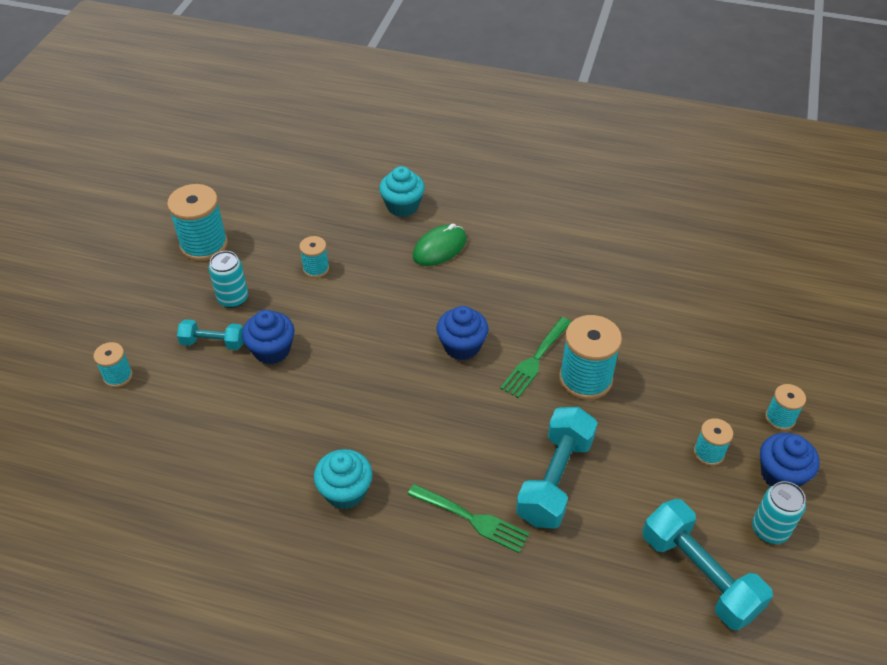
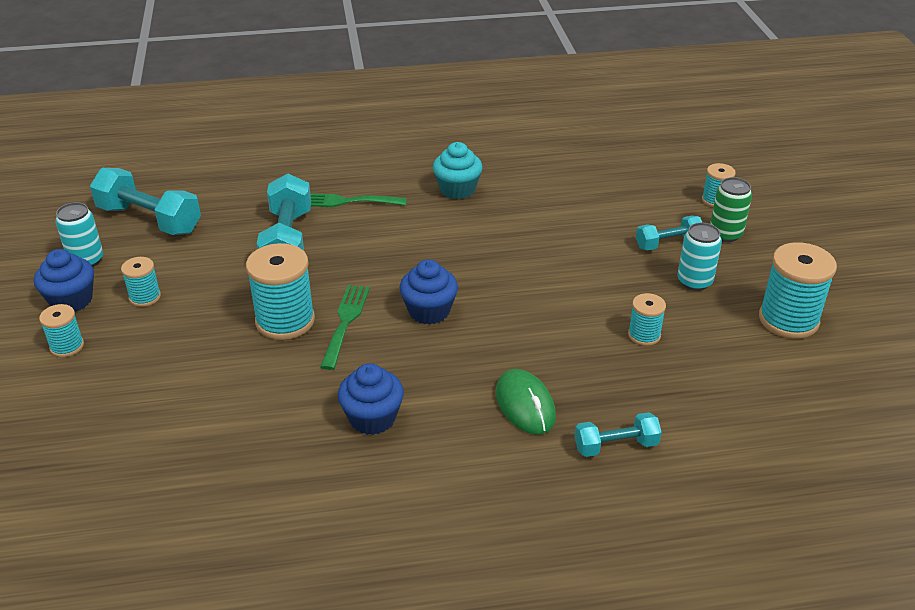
camera: 155 degrees right, 10 degrees down
(155, 334) = (725, 234): none -> green can
(272, 350) = (609, 254): blue cupcake -> blue cupcake (372, 418)
(402, 206) = (616, 446): turquoise cupcake -> turquoise dumbbell
(439, 248) = (525, 405): green mouse -> green mouse turned 45 degrees counterclockwise

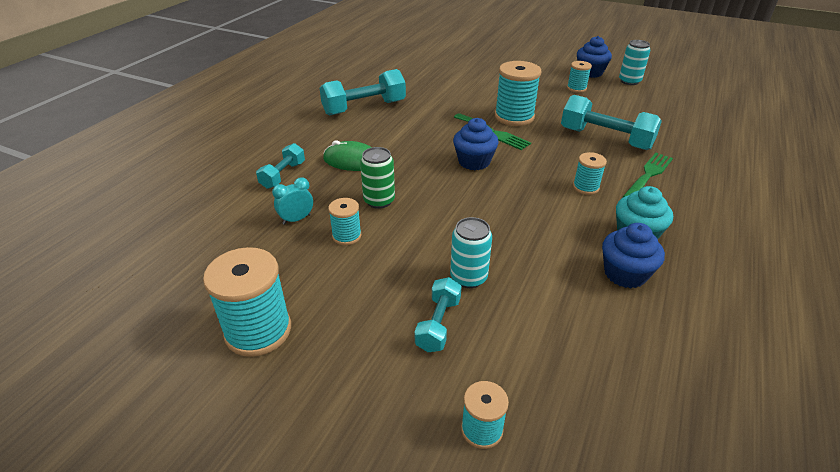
camera: 125 degrees right, 0 degrees up
(67, 346) = (549, 66): turquoise spool -> turquoise spool (586, 187)
(149, 220) = (667, 104): turquoise dumbbell -> turquoise dumbbell (364, 108)
(372, 418) = (404, 117): blue cupcake -> blue cupcake (625, 274)
(665, 382) = (296, 219): none -> turquoise clock
(694, 281) = (369, 304): turquoise can -> turquoise can (468, 277)
(725, 234) = (411, 384): green can -> green can (379, 201)

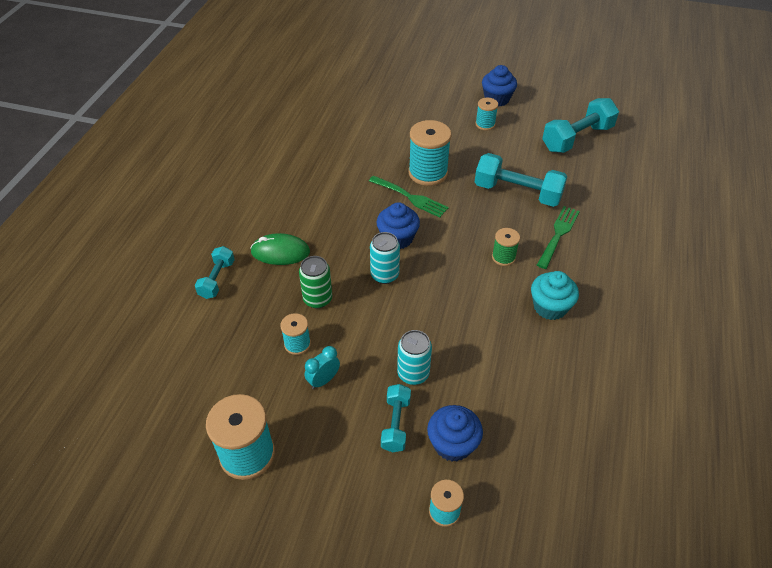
camera: 10 degrees left, 10 degrees up
(296, 219) = (246, 332): turquoise clock -> turquoise clock (323, 380)
(364, 108) = (275, 177): turquoise dumbbell -> turquoise dumbbell (577, 138)
(586, 187) = (503, 257): turquoise spool -> green spool
(625, 274) = (542, 350): blue cupcake -> blue cupcake (452, 444)
(629, 81) = (536, 108): turquoise can -> turquoise can (384, 275)

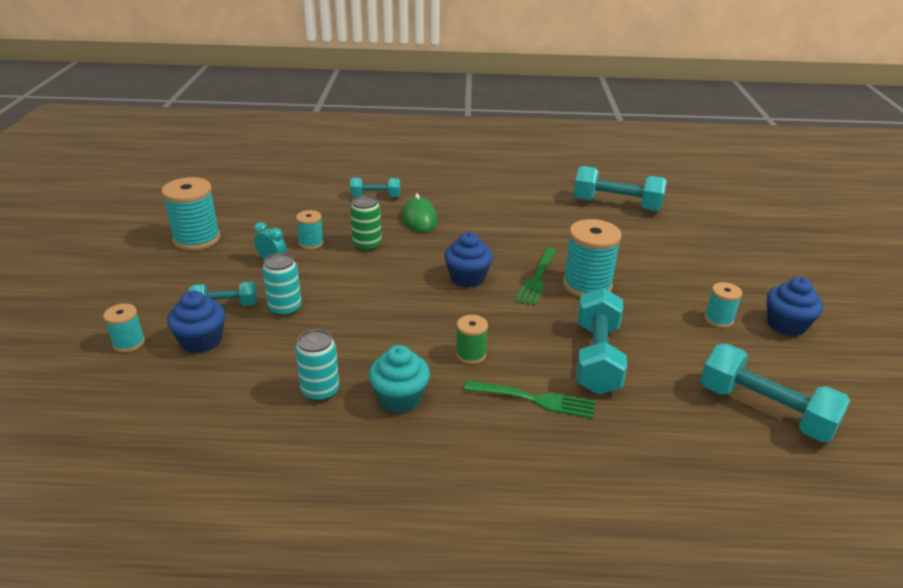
camera: 75 degrees right, 15 degrees down
(310, 122) = (617, 204): none -> turquoise dumbbell
(384, 275) = (411, 276): turquoise can -> turquoise can (320, 391)

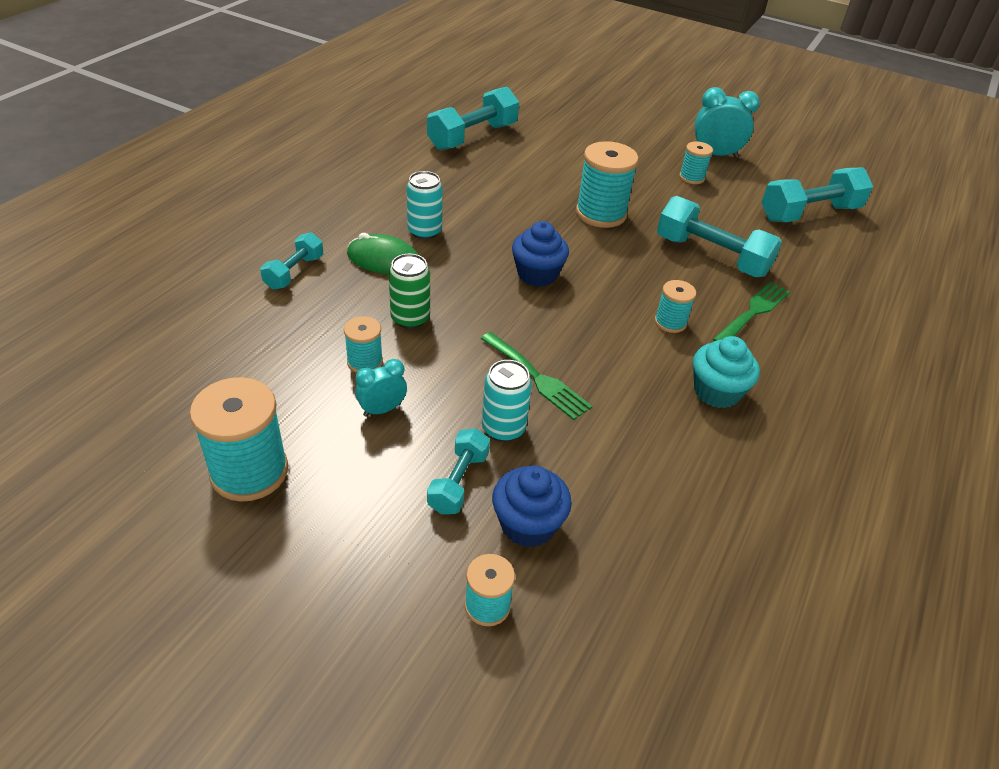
camera: 65 degrees left, 10 degrees up
(320, 391) = (680, 445): turquoise can -> turquoise can (424, 231)
(471, 354) = (670, 322): green spool -> turquoise spool
(537, 278) = (569, 235): green fork -> green fork (537, 378)
(786, 325) = (715, 155): blue cupcake -> turquoise clock

